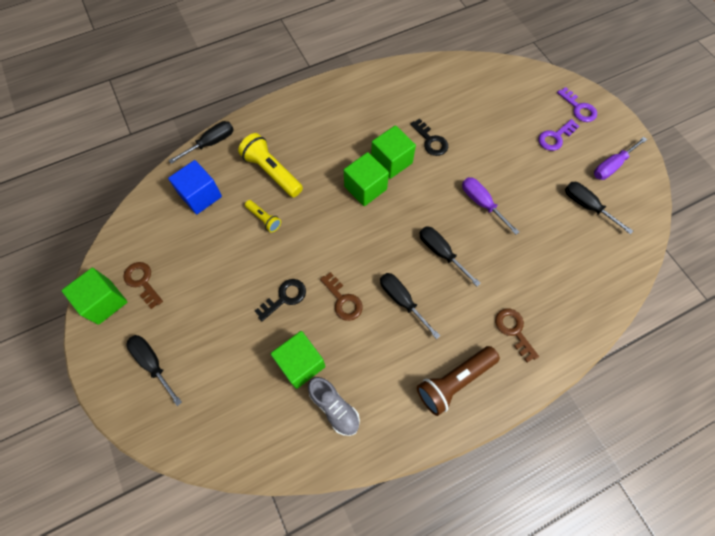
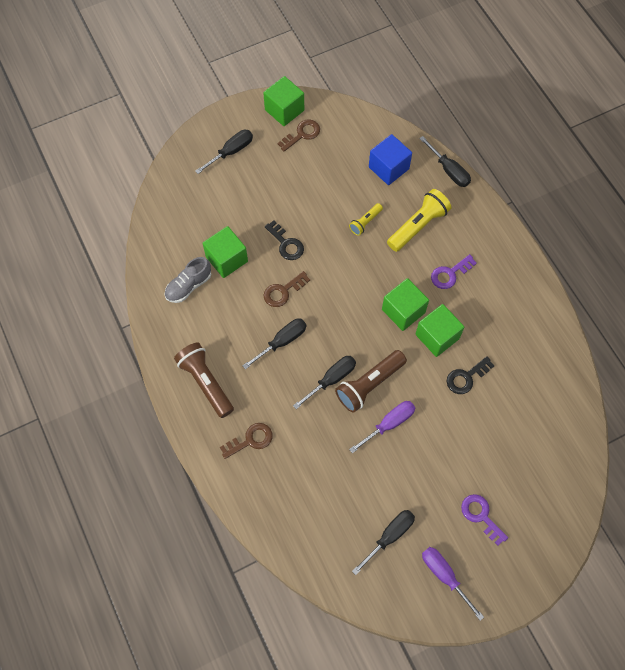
camera: 90 degrees right, 0 degrees up
(444, 219) = (369, 384): none -> brown flashlight
(579, 108) = (527, 552): purple key -> purple key (450, 274)

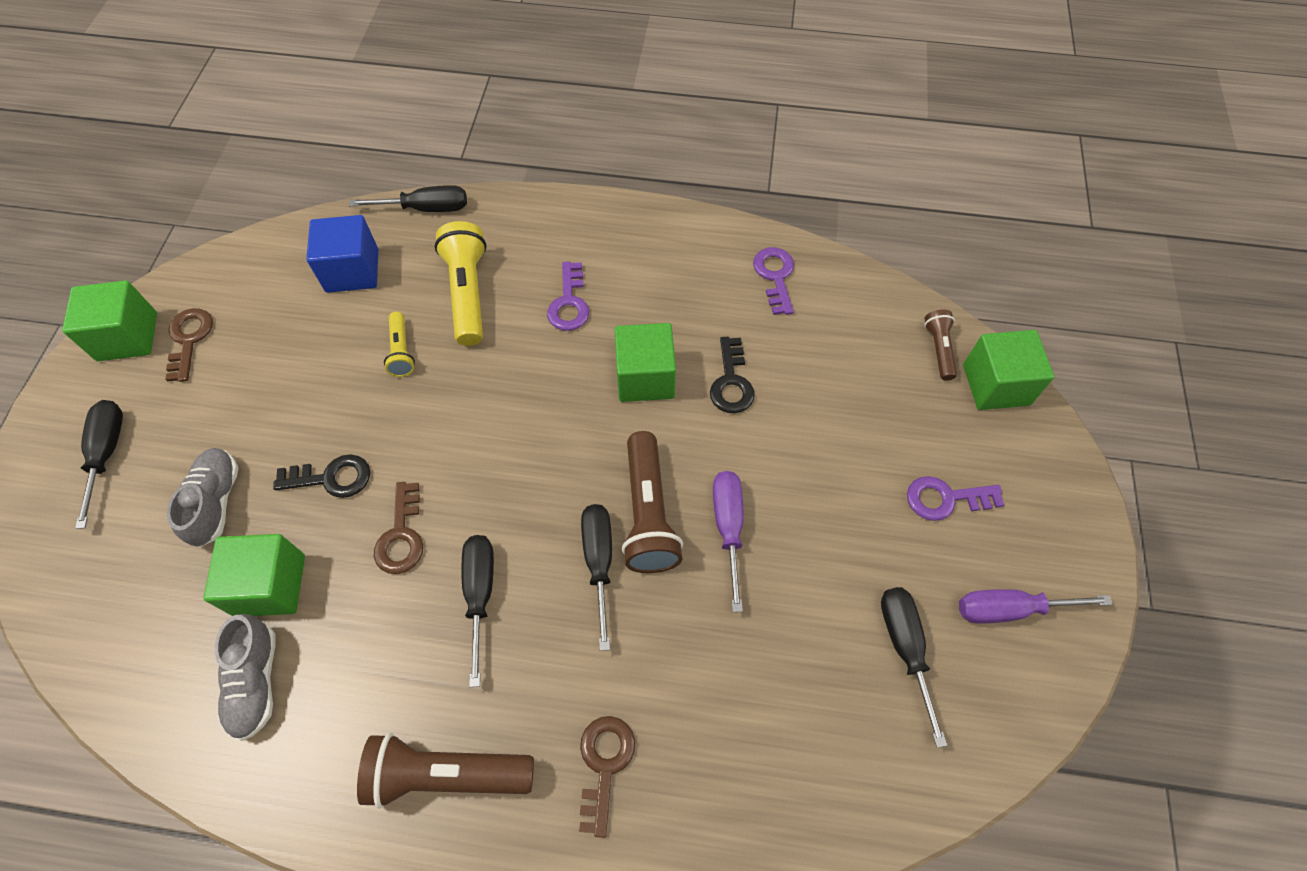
camera: 55 degrees left, 5 degrees down
(243, 209) = (216, 502): none -> grey shoe
(403, 311) = (573, 393): green cube -> green cube (996, 385)
(547, 359) = (775, 276): none -> purple key
(569, 467) = (939, 349): none -> brown flashlight

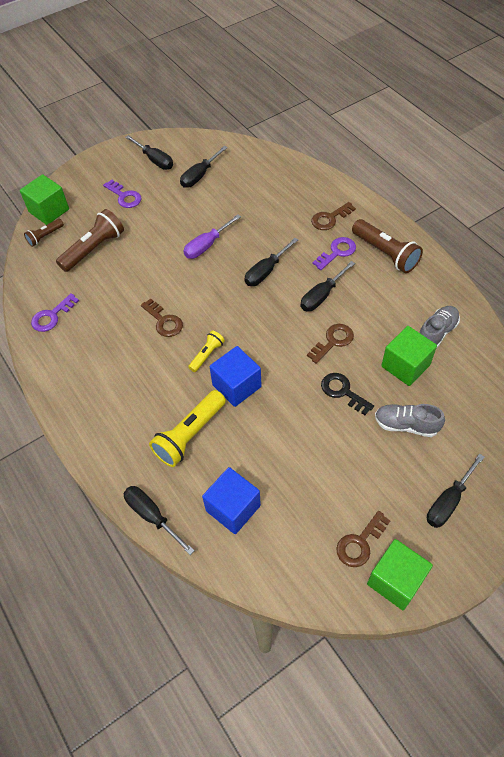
camera: 130 degrees left, 5 degrees down
(216, 502) = (406, 425): grey shoe -> grey shoe turned 60 degrees clockwise
(401, 351) = (254, 430): yellow flashlight -> yellow flashlight (207, 355)
(471, 379) = (236, 386): none -> blue cube
(569, 303) = (151, 384): purple key -> purple key (337, 252)
(645, 377) = (164, 321): green cube -> brown key
(648, 513) = (229, 272): brown flashlight -> brown flashlight (94, 249)
(731, 382) = (134, 290): black key -> none
(1010, 609) = (155, 160): purple screwdriver -> black screwdriver

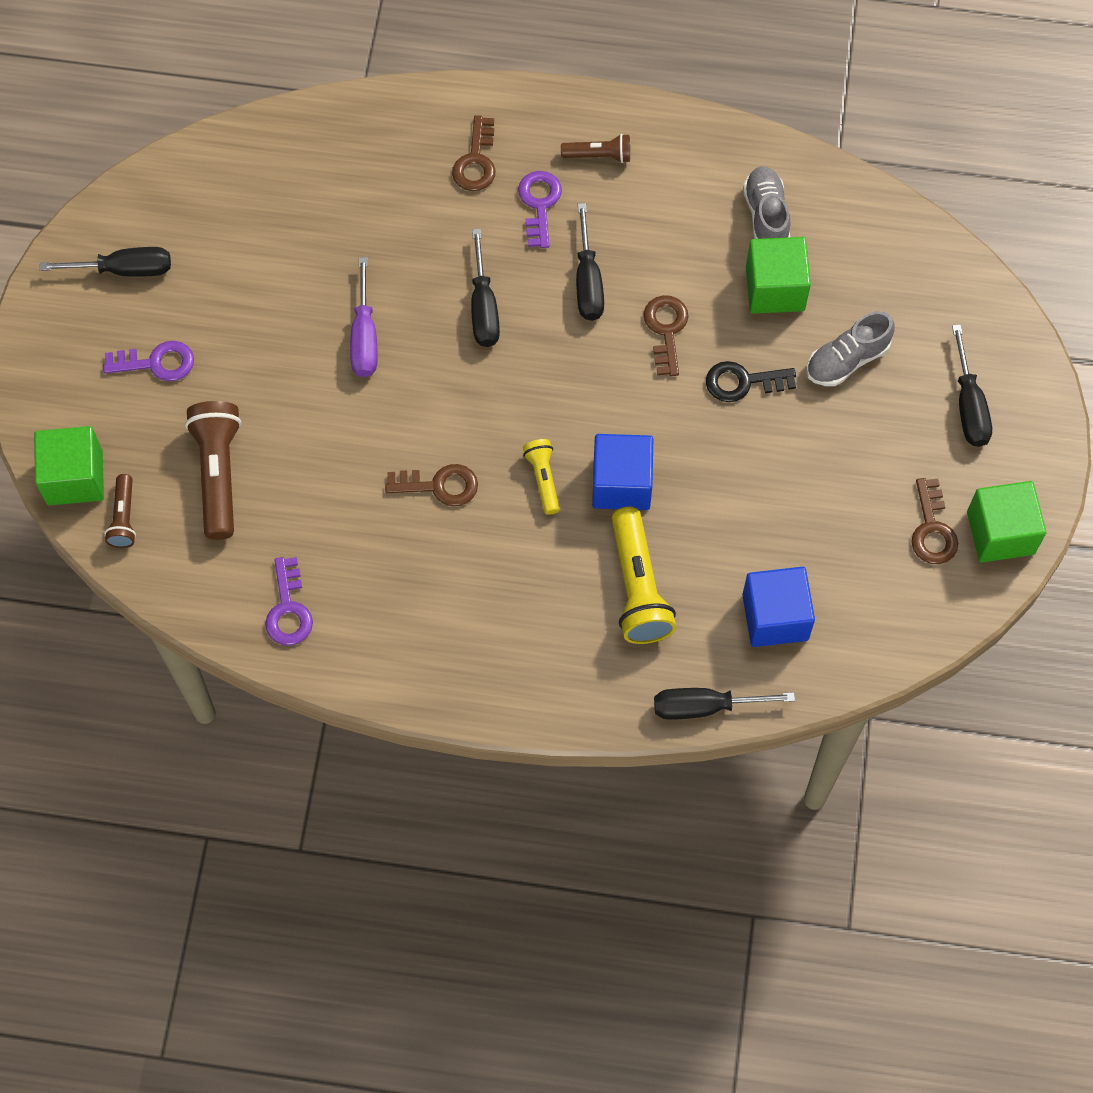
camera: 50 degrees left, 10 degrees up
(200, 175) = (222, 240): black screwdriver -> none
(385, 253) = (599, 155): brown flashlight -> brown flashlight, size x0.55

